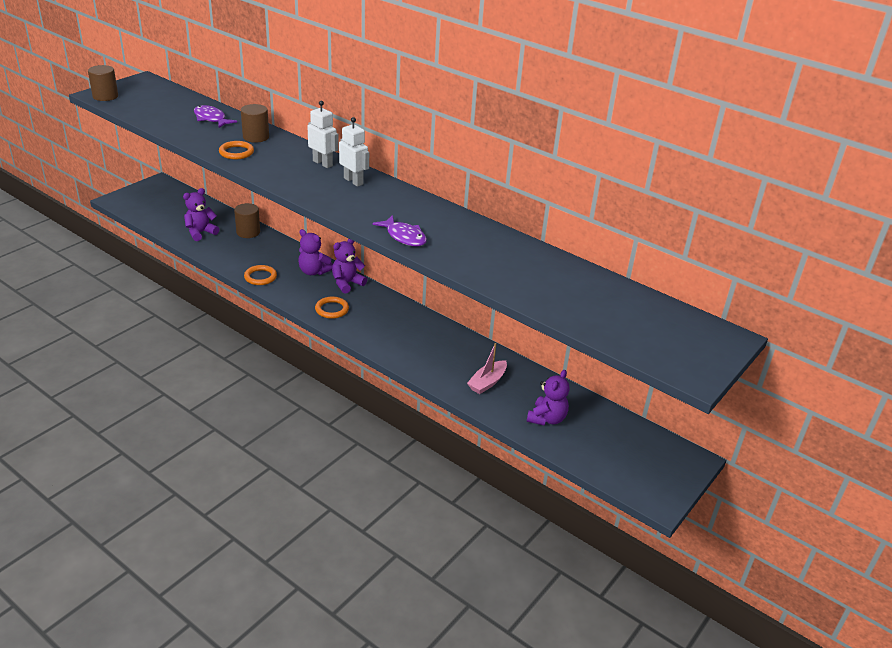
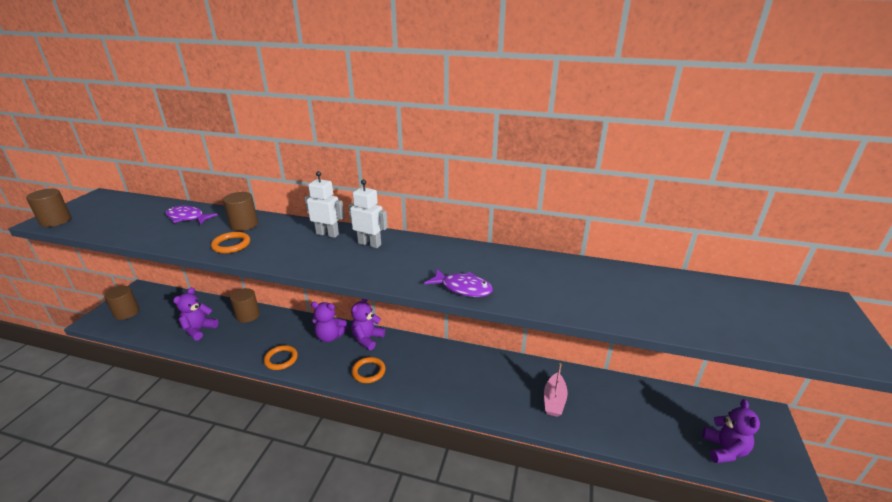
camera: 20 degrees left, 5 degrees down
(144, 200) = (126, 312): none -> brown cylinder
(547, 418) = (630, 420): purple teddy bear -> purple teddy bear (724, 450)

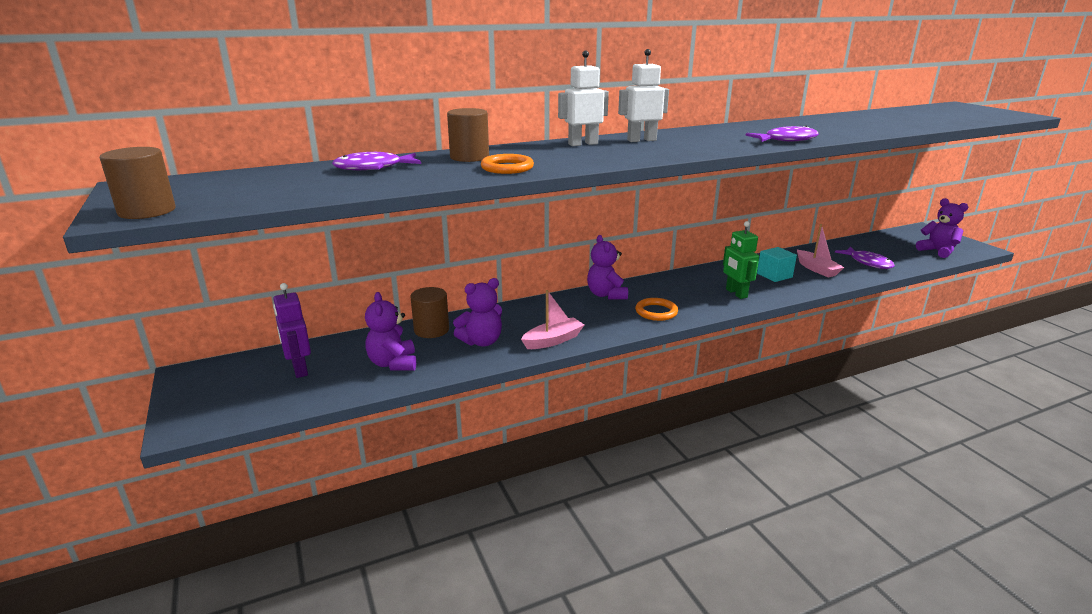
camera: 40 degrees left, 5 degrees down
(126, 312) = (229, 397): brown cylinder -> none
(167, 311) = (299, 369): none -> purple robot
(281, 359) = (553, 340): orange ring -> pink boat
(330, 336) = (566, 307): purple teddy bear -> purple teddy bear (481, 341)
(446, 387) = (736, 293): none -> green robot
(507, 386) = (774, 275): none -> turquoise cube
(616, 420) = (868, 263): none -> purple fish

